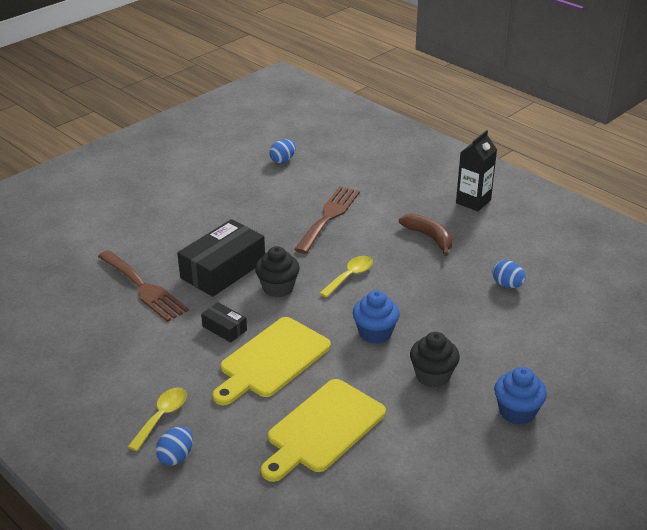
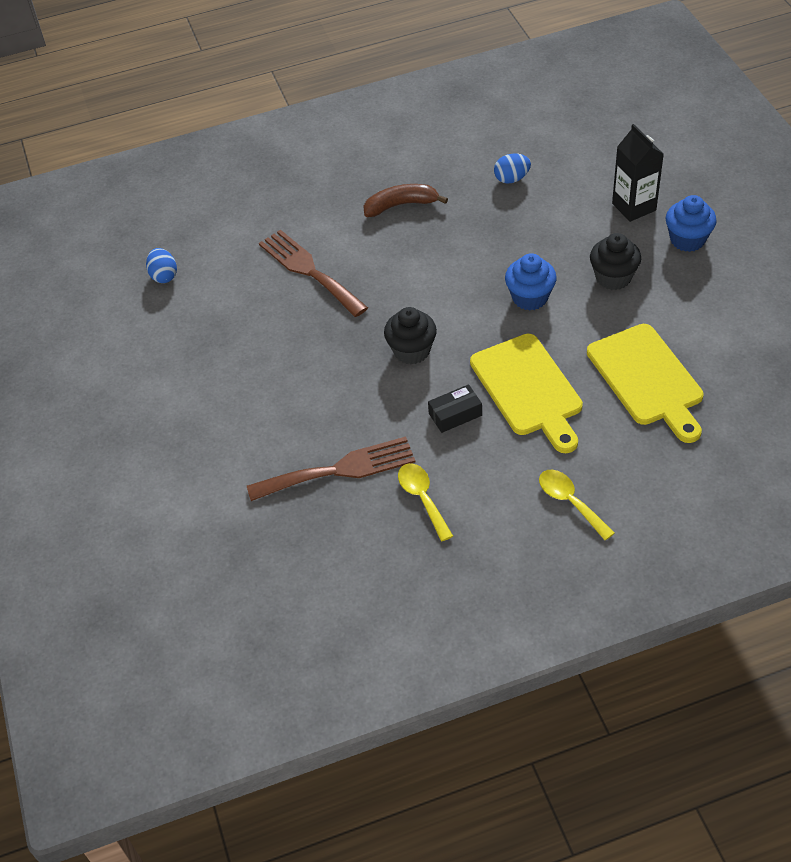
camera: 60 degrees left, 15 degrees up
(176, 456) = (634, 503): blue egg -> none
(223, 270) = (350, 389): black box -> none
(350, 276) = (427, 287): yellow spoon -> yellow spoon (423, 498)
(473, 201) = (360, 151): black carton -> black carton (634, 207)

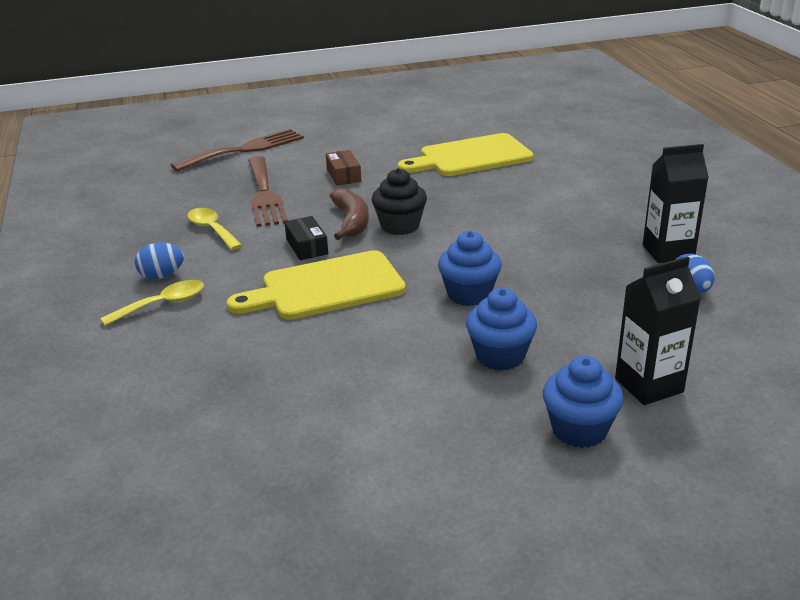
camera: 90 degrees right, 20 degrees down
(164, 276) = (516, 123): blue egg -> blue egg (162, 276)
(293, 408) = (343, 175): none -> brown box
(309, 271) = (520, 178): brown fork -> brown fork (244, 150)
(401, 205) = (626, 222): brown banana -> brown banana (351, 221)
(423, 498) = (212, 230): yellow spoon -> yellow spoon turned 105 degrees counterclockwise
(453, 185) = (668, 252): none -> black carton
(613, 277) = (500, 356): black cupcake -> blue cupcake
(647, 379) = (314, 368): yellow cutting board -> yellow cutting board (470, 157)

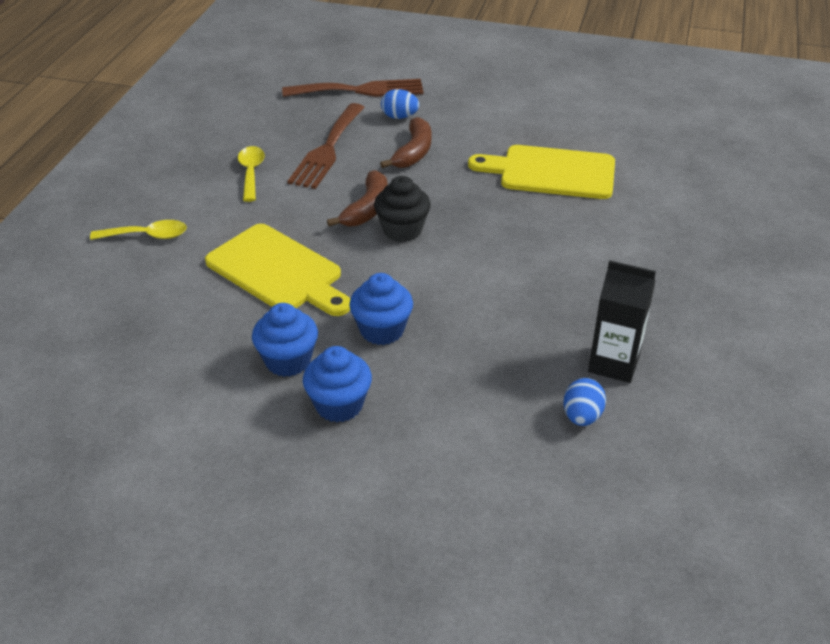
camera: 30 degrees right, 10 degrees up
(162, 276) = (172, 207): blue egg -> blue egg (399, 117)
(307, 246) = (305, 221): black box -> none
(326, 287) = (278, 271): yellow cutting board -> yellow cutting board turned 150 degrees counterclockwise
(343, 175) = (413, 152): brown box -> brown banana
(579, 430) = (322, 507): blue cupcake -> blue cupcake (288, 361)
(649, 385) = (427, 495): black carton -> none

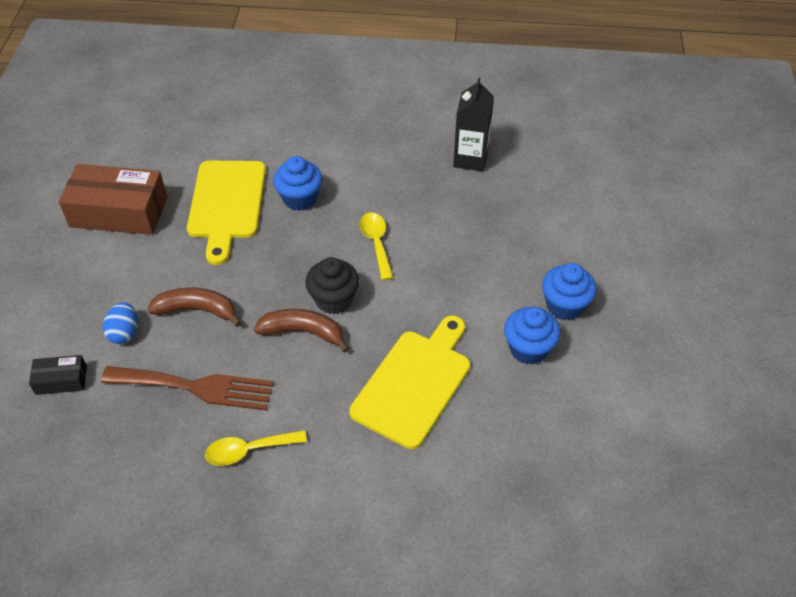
camera: 100 degrees left, 10 degrees up
(147, 236) = (381, 519): yellow spoon -> yellow spoon (376, 243)
(360, 90) = (61, 380): brown fork -> black box
(382, 330) = (473, 293): blue cupcake -> blue cupcake (300, 198)
(548, 113) = (119, 212): none -> brown box
(581, 416) = (527, 173): blue egg -> none

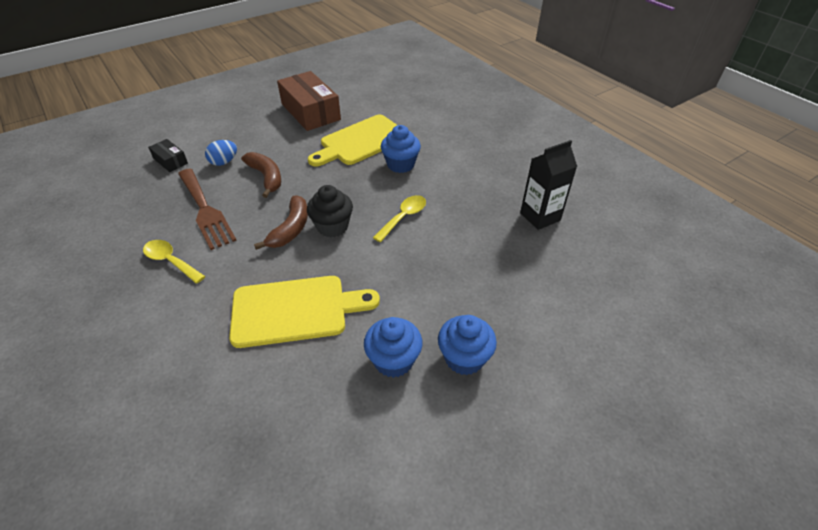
camera: 50 degrees right, 5 degrees down
(303, 332) = (291, 229): brown banana -> brown banana turned 45 degrees clockwise

